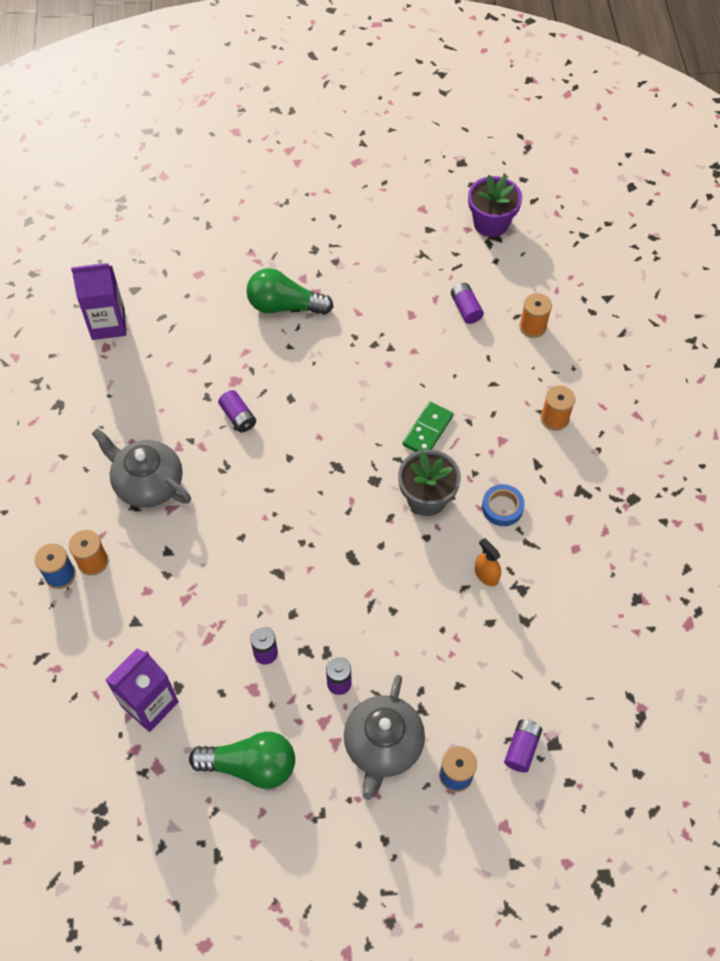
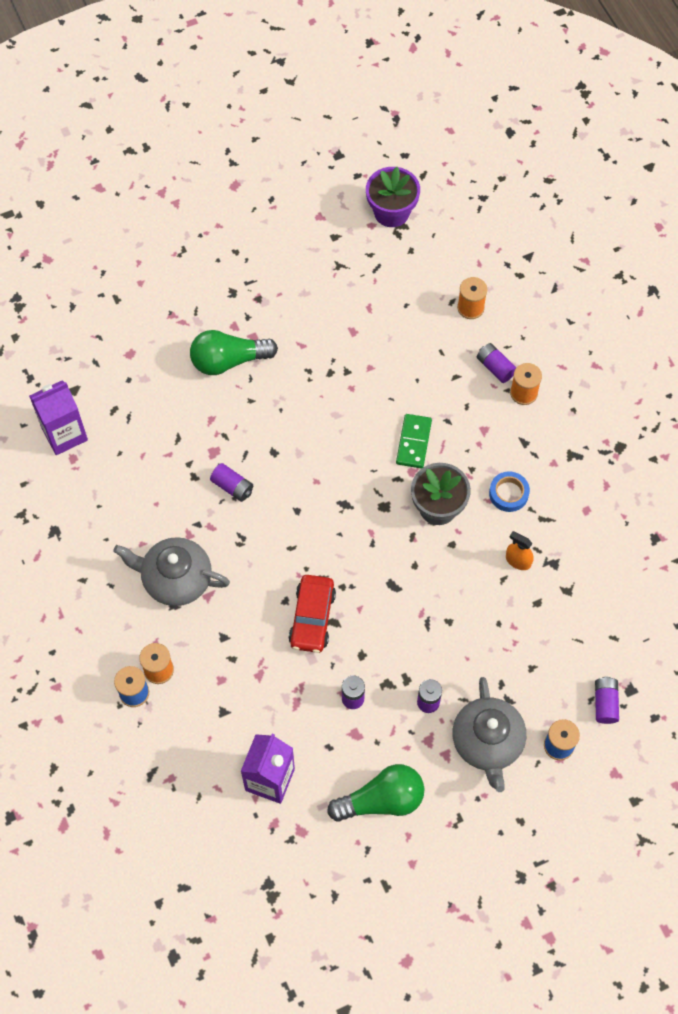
camera: 20 degrees left, 5 degrees up
(260, 562) = (312, 618): none -> red car
(466, 309) = (401, 309): purple battery -> purple battery (495, 367)

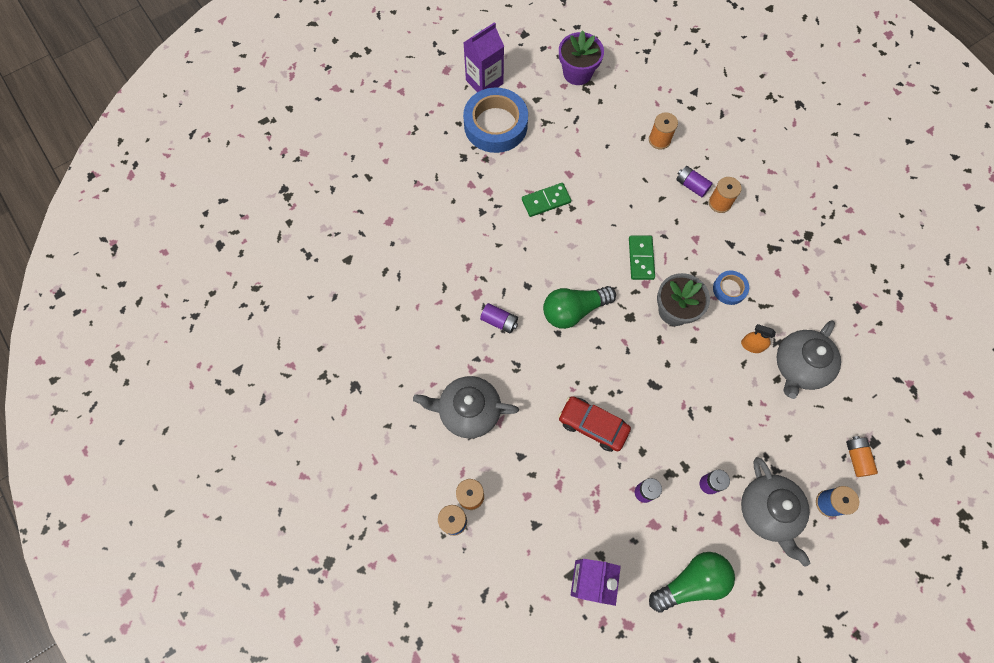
camera: 10 degrees left, 5 degrees up
(64, 434) = (347, 299): purple carton -> purple carton (484, 82)
(228, 360) = (472, 214): green light bulb -> green light bulb (573, 310)
(279, 260) = (495, 125): none -> blue tape
(312, 618) = (592, 425): red car -> red car turned 120 degrees clockwise
(318, 358) = (546, 201): none -> green domino
(567, 592) = (799, 366): none -> grey teapot
(605, 703) = (856, 458): purple battery -> orange battery

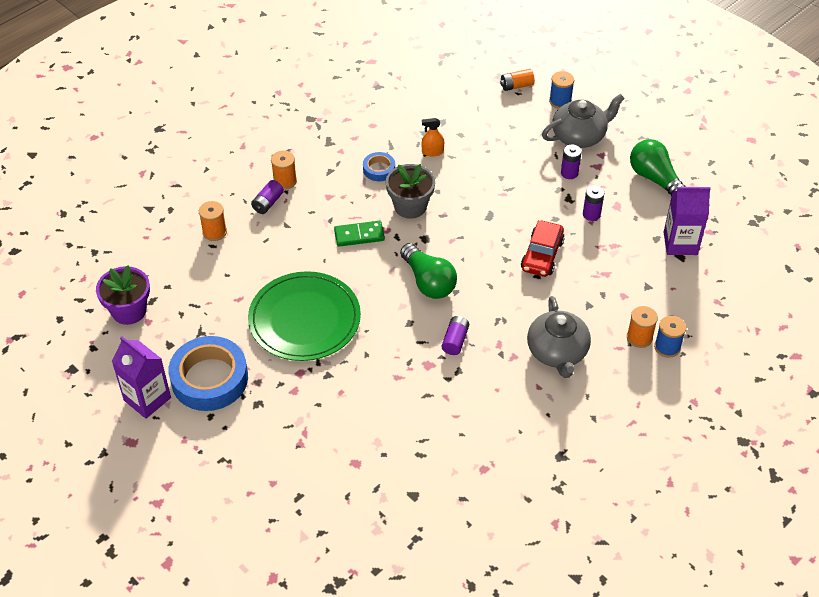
camera: 100 degrees left, 20 degrees down
(546, 201) = (304, 319): green domino -> green plate
(752, 345) = (432, 152): orange spray bottle -> orange spray bottle turned 75 degrees clockwise
(799, 366) = (444, 121): grey teapot -> none

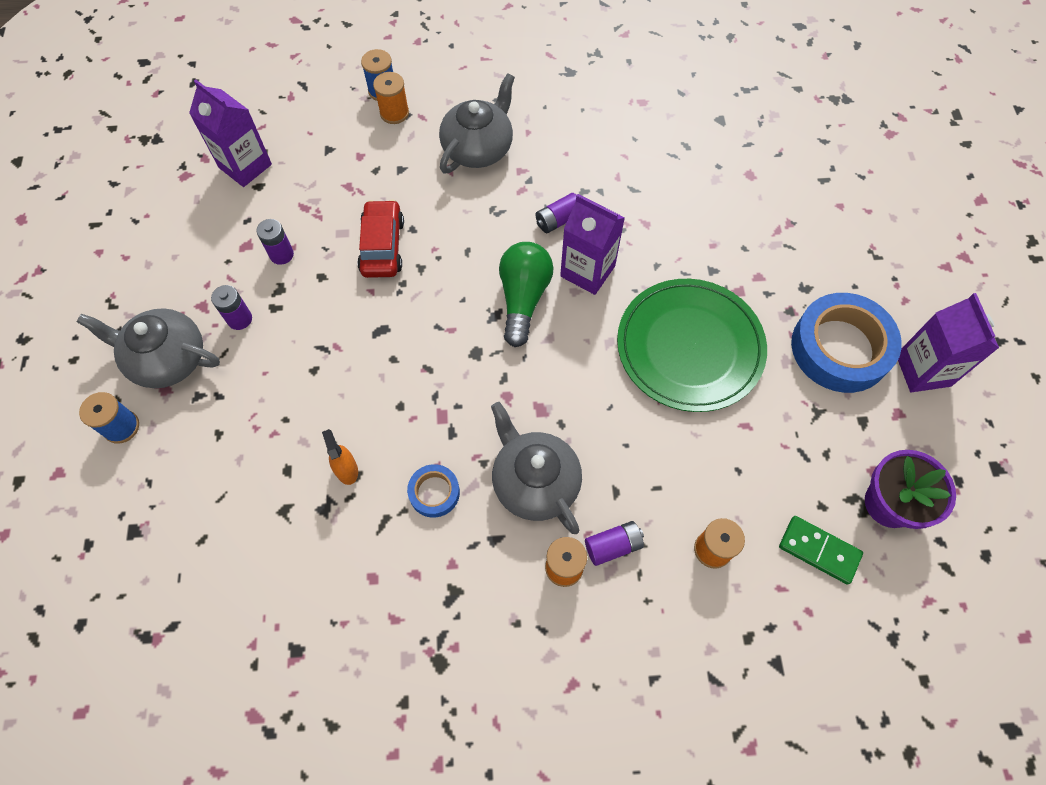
camera: 140 degrees left, 15 degrees up
(333, 204) = (535, 481): none -> grey teapot
(359, 235) = (543, 411): green domino -> green domino (819, 550)
(406, 322) = (587, 271): none -> purple carton
(410, 206) = (451, 407): grey flower pot -> none
(432, 152) = (346, 469): orange spray bottle -> orange spray bottle turned 150 degrees counterclockwise
(516, 86) = (135, 496): orange battery -> none
(542, 255) = (382, 246): red car -> red car turned 60 degrees counterclockwise
(655, 179) = (170, 246): green light bulb -> none

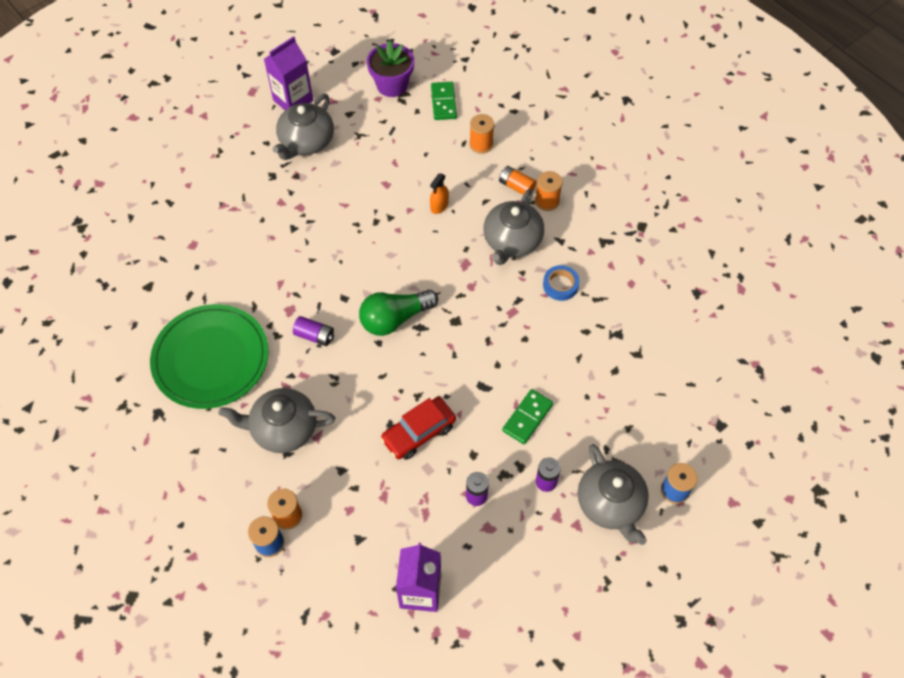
camera: 125 degrees left, 5 degrees down
(314, 347) = (527, 417): none -> green domino
(346, 469) = (586, 339): orange spray bottle -> orange spray bottle (439, 206)
(587, 271) = (345, 295): purple carton -> none
(613, 546) = (516, 186): purple battery -> orange battery
(690, 347) = (362, 212): green plate -> green plate (211, 358)
(840, 348) = (306, 142): blue tape -> grey teapot

